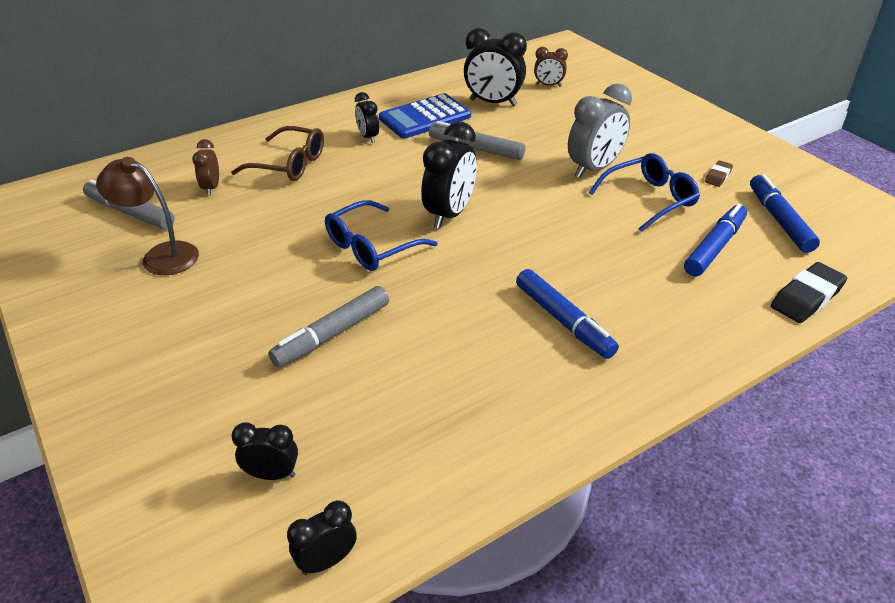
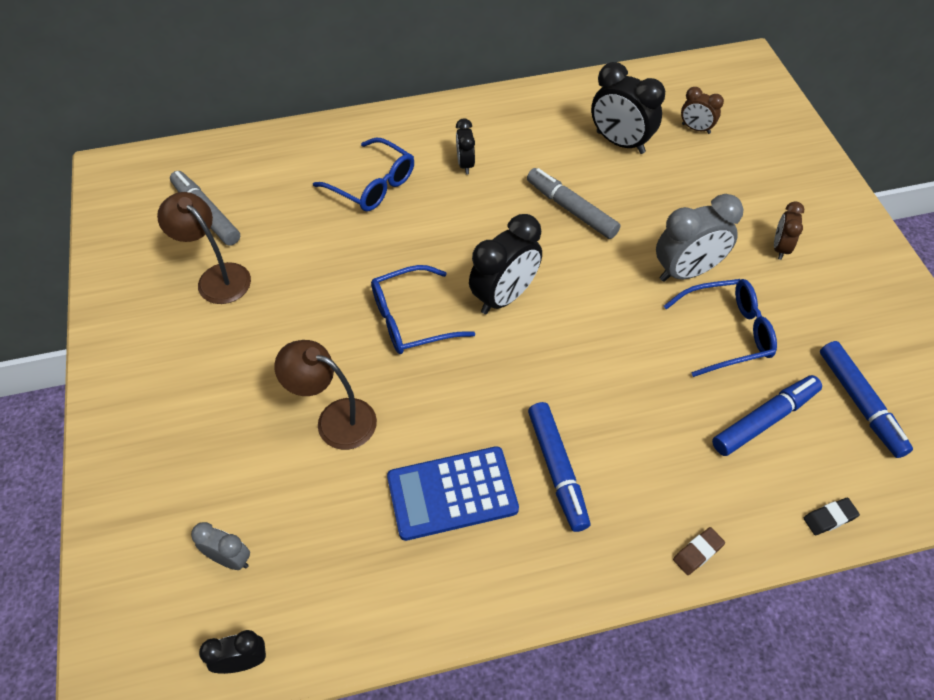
camera: 20 degrees right, 15 degrees up
(211, 188) = (288, 199): brown clock -> brown clock (780, 248)
(272, 474) = (230, 559): black clock -> grey clock
(289, 164) = (373, 185): brown glasses -> blue glasses
(332, 334) = (335, 419): grey marker -> brown lamp
(425, 117) = (536, 148): blue calculator -> blue calculator (452, 493)
(718, 176) = (824, 319): brown eraser -> brown eraser (698, 552)
(779, 220) = (860, 403): blue marker -> blue marker turned 150 degrees clockwise
(806, 297) = (829, 518): black eraser -> black eraser, size x0.56

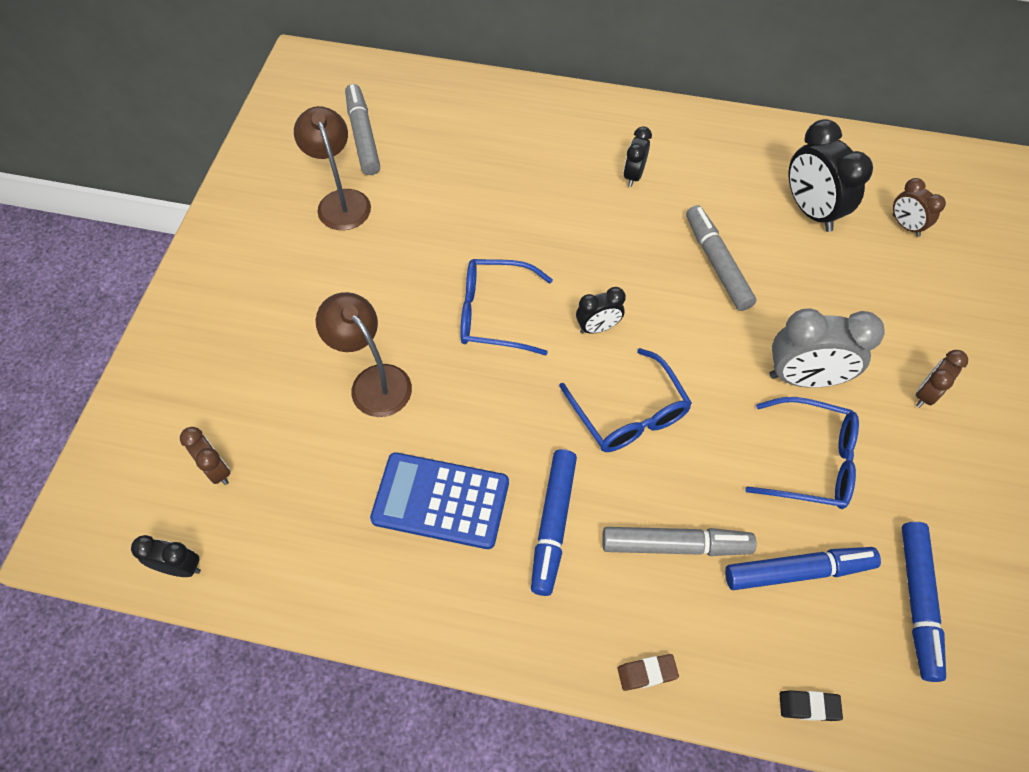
camera: 25 degrees right, 5 degrees up
(230, 559) = (217, 470): grey clock -> brown clock
(373, 185) = (531, 163): blue glasses -> blue glasses (629, 413)
(504, 297) = (597, 328): black clock -> black clock, size x0.55
(662, 442) = (675, 545): none -> grey marker

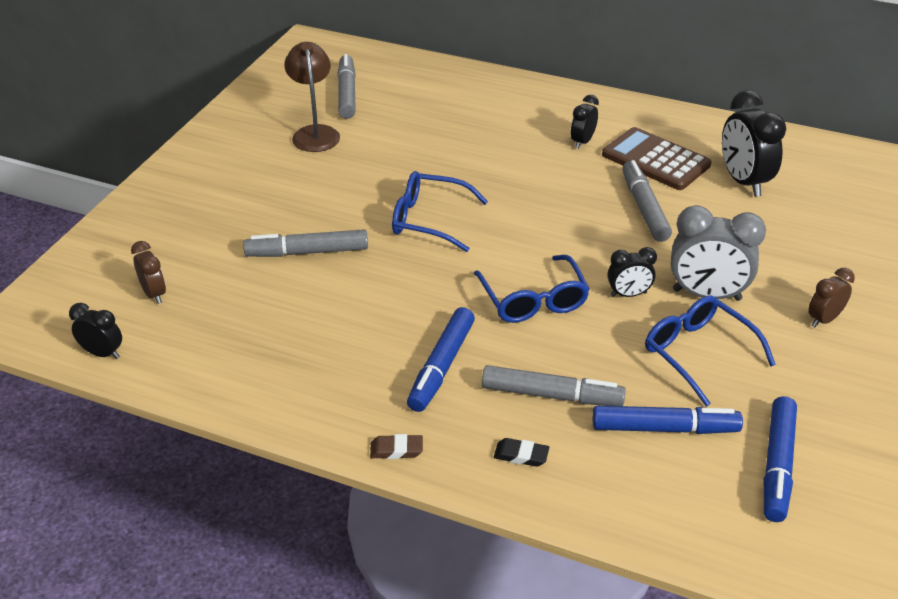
camera: 10 degrees right, 20 degrees down
(373, 381) = (308, 252): brown lamp -> grey marker
(441, 501) = (344, 338): blue calculator -> none
(597, 328) = (520, 239): black clock -> black clock (628, 294)
(647, 673) = (500, 480): brown eraser -> brown eraser (396, 450)
(715, 192) = (655, 160): none -> brown calculator
(809, 706) = (649, 526): black eraser -> black eraser (521, 455)
(811, 461) = (698, 353): blue glasses -> blue glasses turned 150 degrees counterclockwise
(905, 226) = (833, 201): brown clock -> none

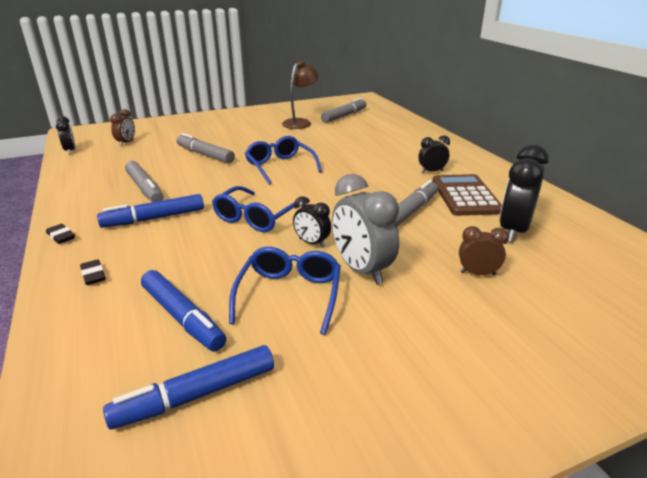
camera: 45 degrees right, 10 degrees down
(396, 450) = (61, 236): brown eraser -> black eraser
(551, 395) = (168, 260): grey marker -> grey marker (145, 188)
(823, 319) = (424, 335): brown clock -> brown clock (477, 273)

